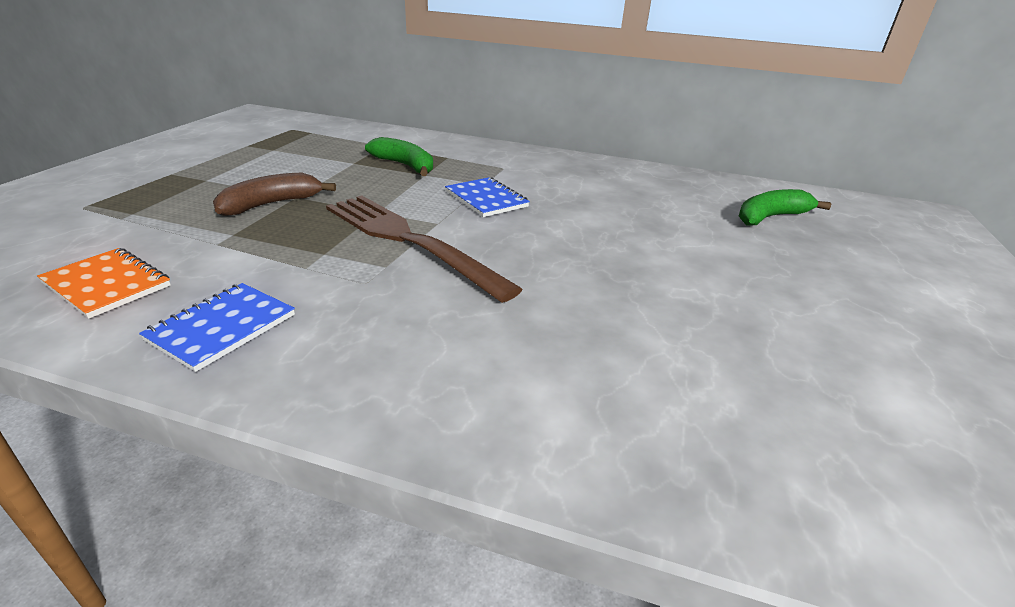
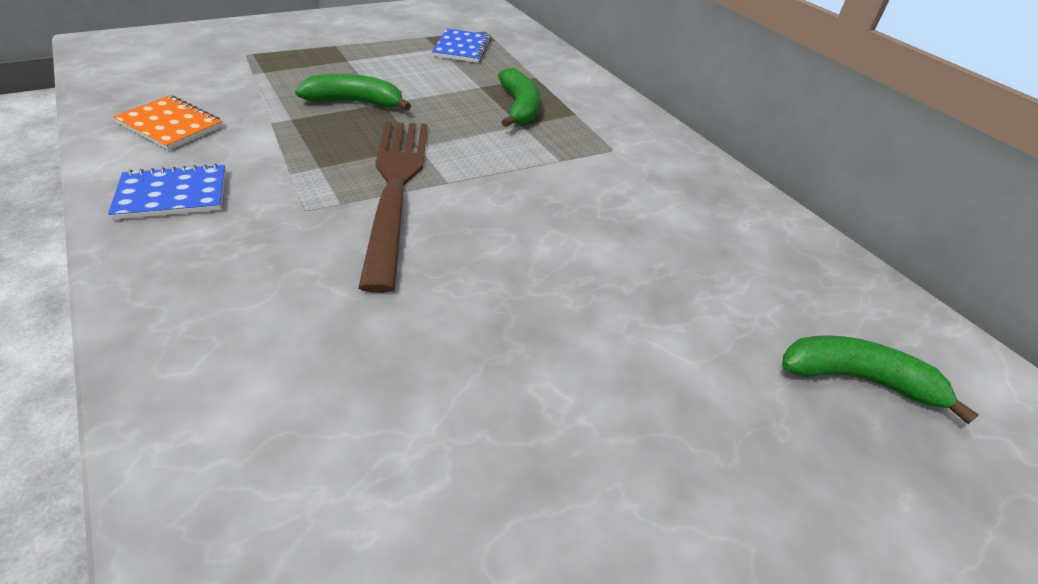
camera: 40 degrees right, 10 degrees up
(107, 284) = (170, 125): orange notebook -> orange notebook turned 45 degrees counterclockwise
(271, 204) = (355, 102): brown banana -> green banana
(486, 199) = (533, 178): blue notebook -> blue notebook (462, 48)

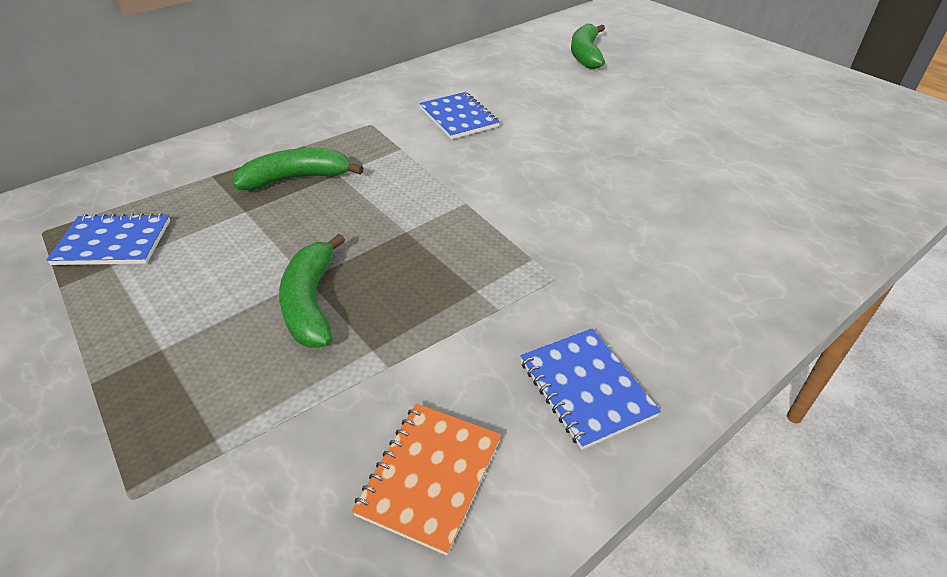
camera: 95 degrees left, 0 degrees up
(395, 186) = (488, 231): brown fork -> none
(622, 205) = (458, 118): none -> blue notebook

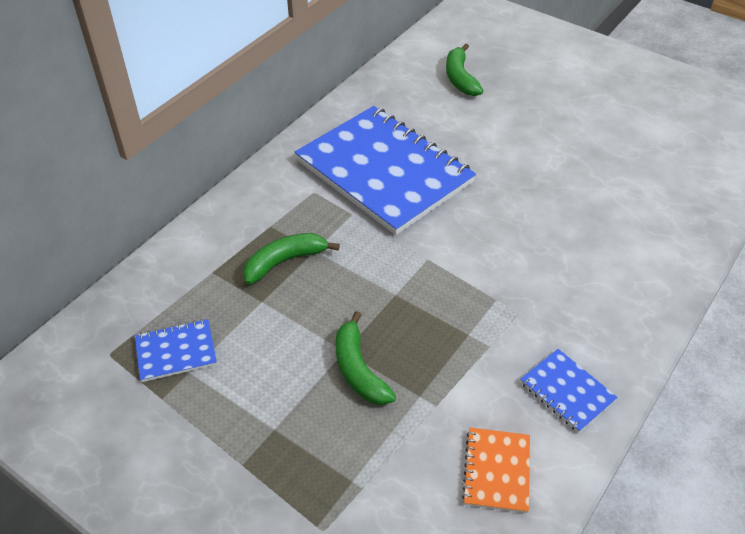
camera: 15 degrees left, 5 degrees up
(458, 118) = (384, 172): blue notebook -> blue notebook, size x2.40

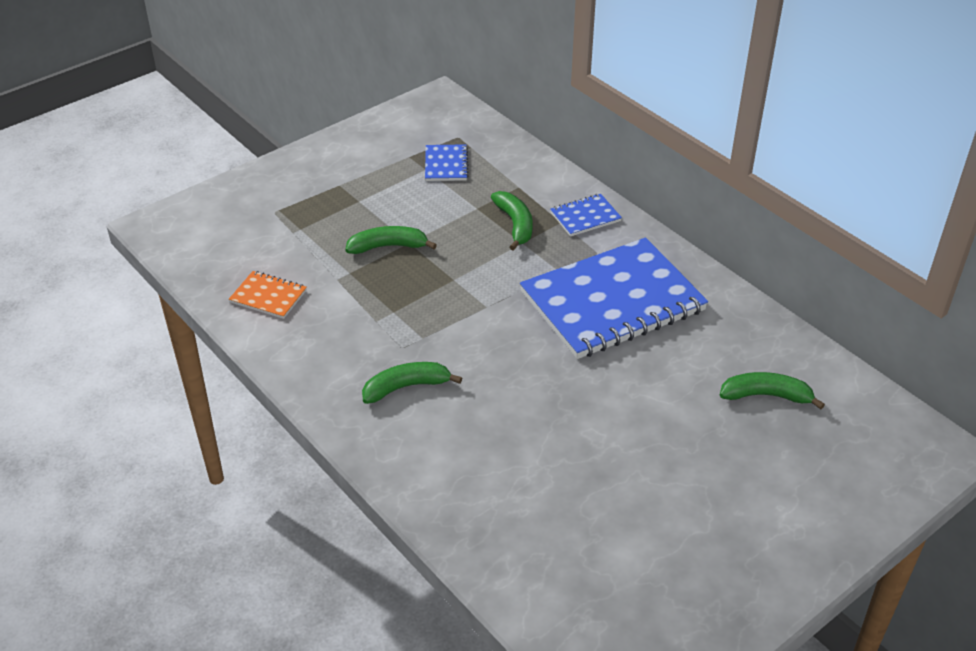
camera: 105 degrees right, 5 degrees down
(567, 391) = (311, 353): blue notebook -> blue notebook (585, 217)
(570, 295) = (406, 387): none -> green banana

